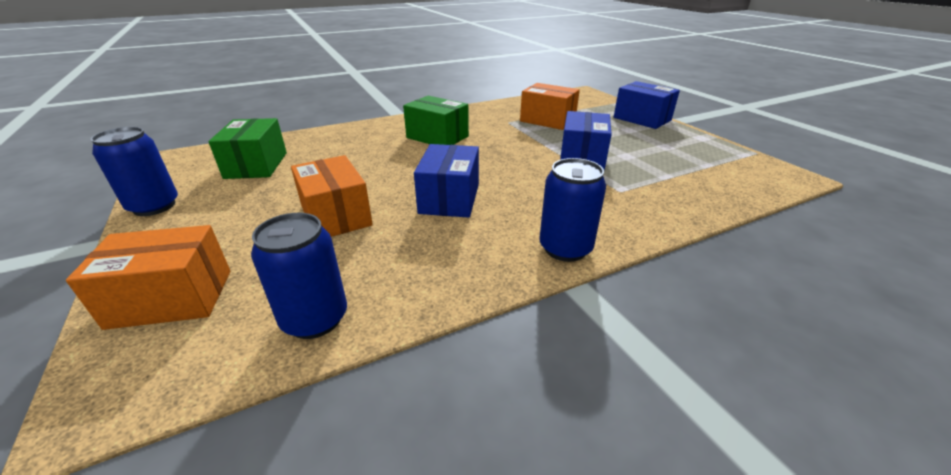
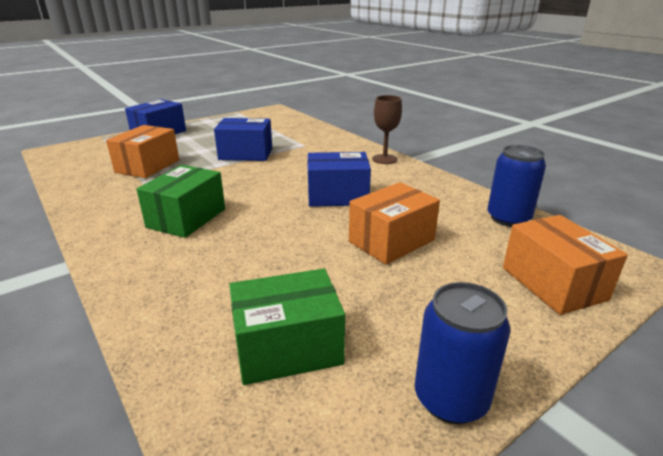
camera: 100 degrees left, 5 degrees down
(565, 248) = (384, 159): blue can -> brown goblet

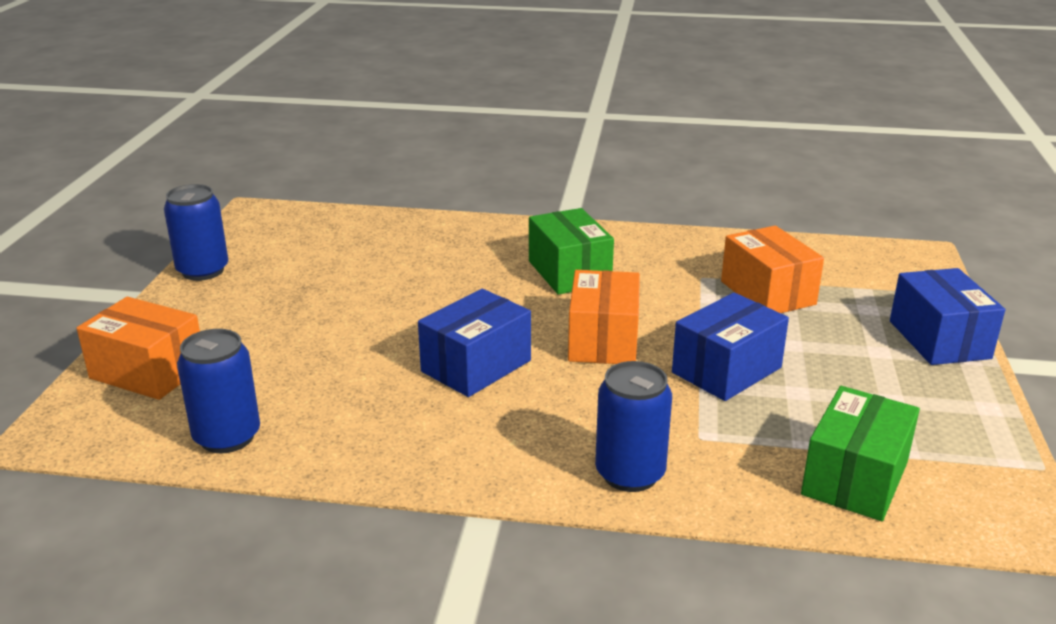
camera: 135 degrees right, 0 degrees up
(288, 347) = (328, 249): green box -> green box (854, 478)
(347, 147) = (630, 474): none -> blue can
(384, 159) = (522, 475): brown goblet -> none
(391, 241) = (342, 342): orange box -> orange box (603, 340)

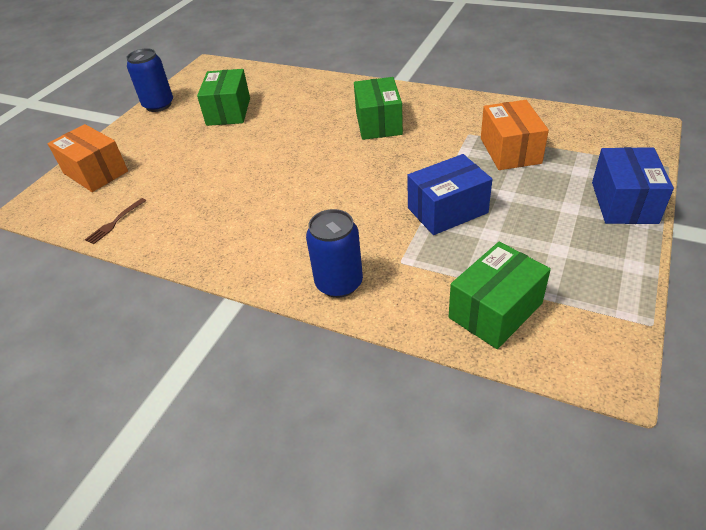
camera: 20 degrees right, 15 degrees up
(227, 437) = (115, 222): blue can -> brown fork
(328, 272) = (228, 111): none -> green box
(476, 366) = (283, 189): blue box -> none
(603, 340) = (374, 178): orange box -> none

